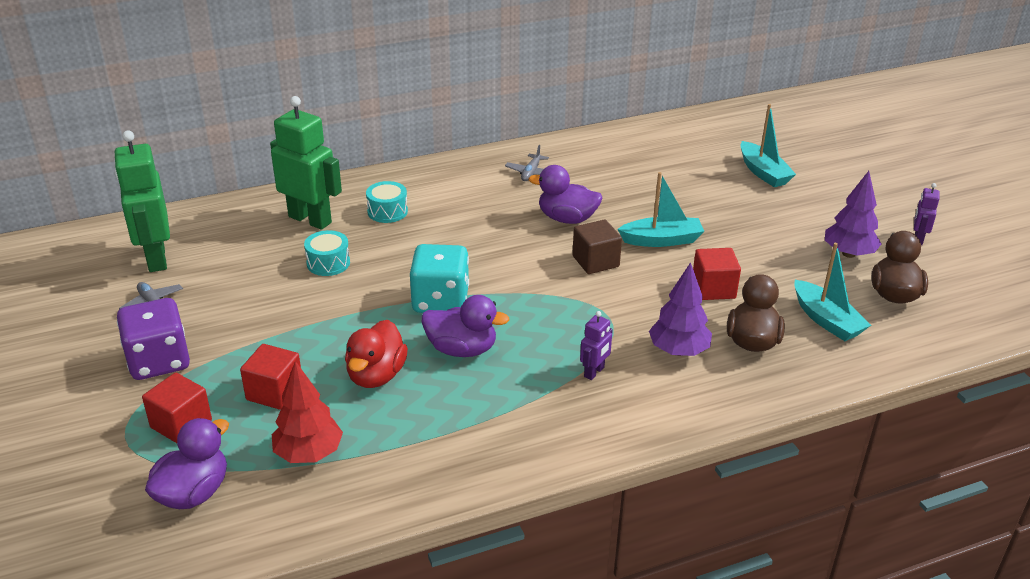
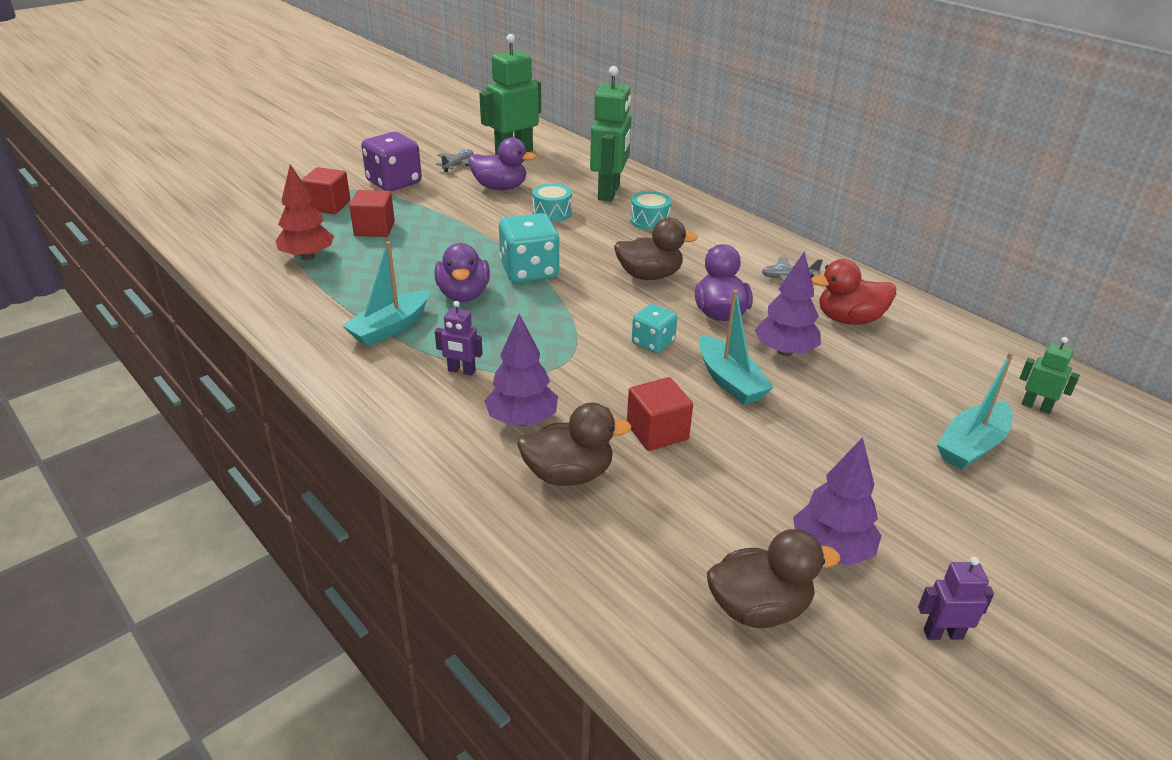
camera: 70 degrees right, 0 degrees up
(193, 493) = (258, 226): purple duck -> purple duck (500, 187)
(376, 375) = (410, 263): red duck -> red duck (849, 319)
(488, 237) = (649, 275): none -> brown duck
(595, 261) = (653, 343): brown cube -> turquoise dice
(633, 206) = (785, 351): none -> purple tree
(731, 137) = (1036, 407): none -> green robot
(826, 320) = (650, 538): turquoise boat -> turquoise boat (390, 328)

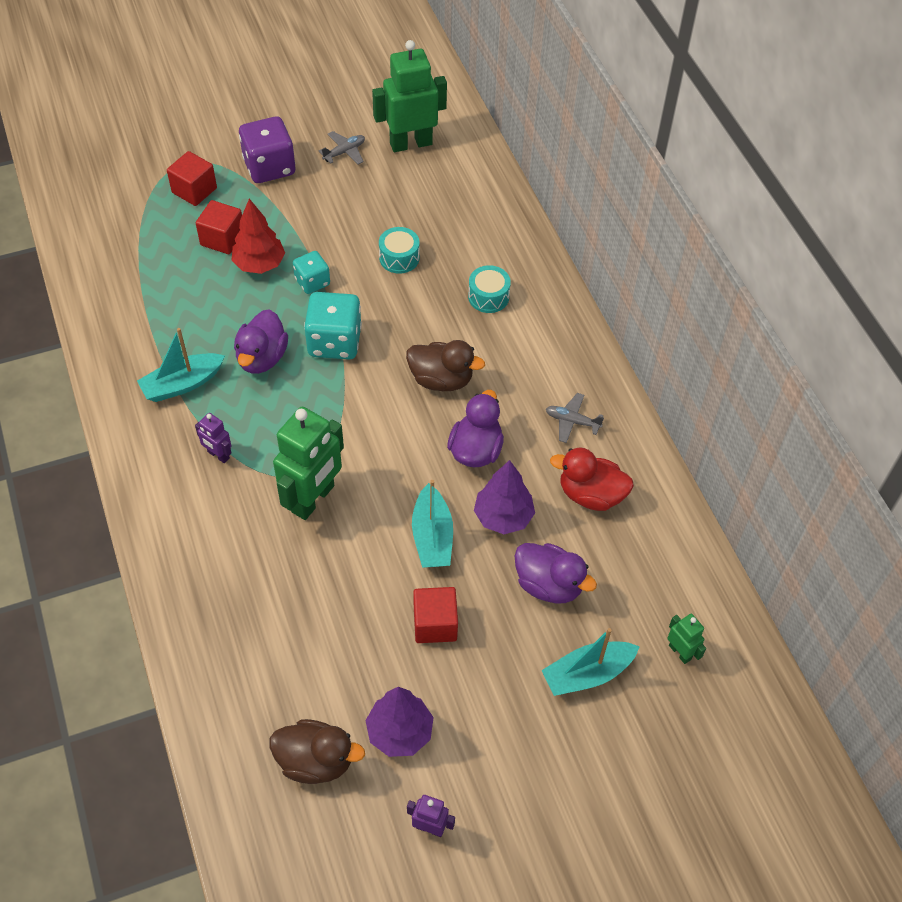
camera: 20 degrees right, 20 degrees up
(308, 257) = (149, 265): red tree -> red tree (259, 264)
(500, 187) = (368, 202): purple duck -> purple duck (549, 585)
(522, 420) = (240, 527): purple tree -> none
(568, 474) = (248, 595): brown duck -> none
(609, 192) = (473, 239): green robot -> green robot (313, 499)
(653, 343) = (393, 470): turquoise dice -> turquoise dice (312, 282)
(657, 432) = (339, 574): red cube -> red cube (435, 624)

